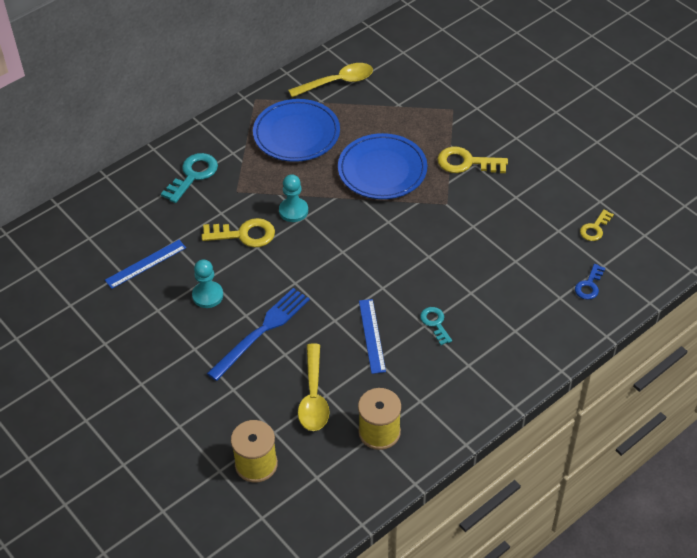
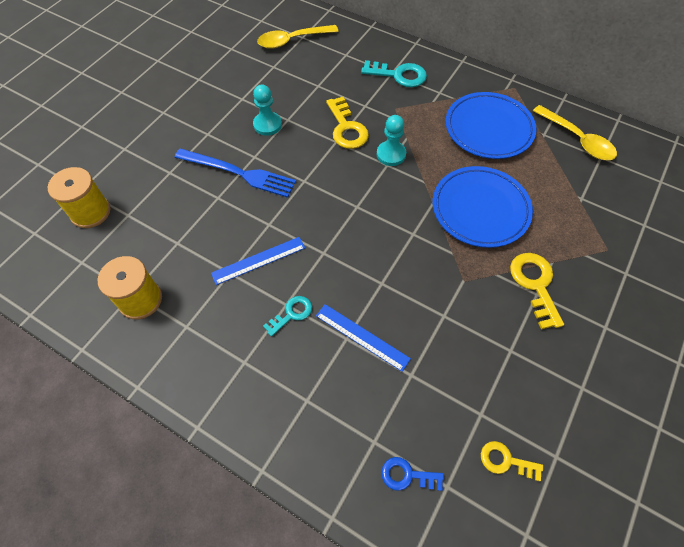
camera: 70 degrees right, 10 degrees up
(145, 264) = (288, 77): blue ruler -> blue ruler (362, 337)
(313, 396) = (173, 233): yellow spoon -> yellow spoon (292, 41)

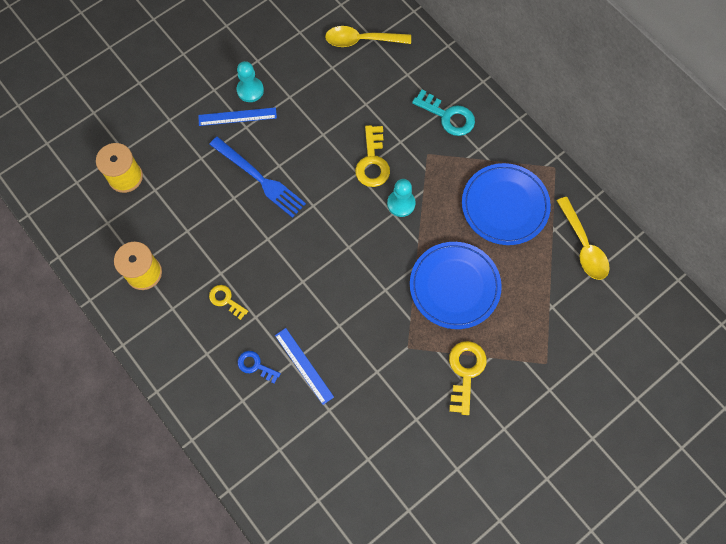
camera: 20 degrees right, 10 degrees up
(258, 260) = (247, 270): blue ruler -> blue ruler (237, 116)
(267, 125) = (302, 134): turquoise pawn -> turquoise pawn (250, 90)
(291, 314) = (256, 327): turquoise key -> none
(407, 475) = (292, 481): blue key -> blue key (255, 366)
(505, 461) = (369, 499): yellow key -> yellow key (226, 300)

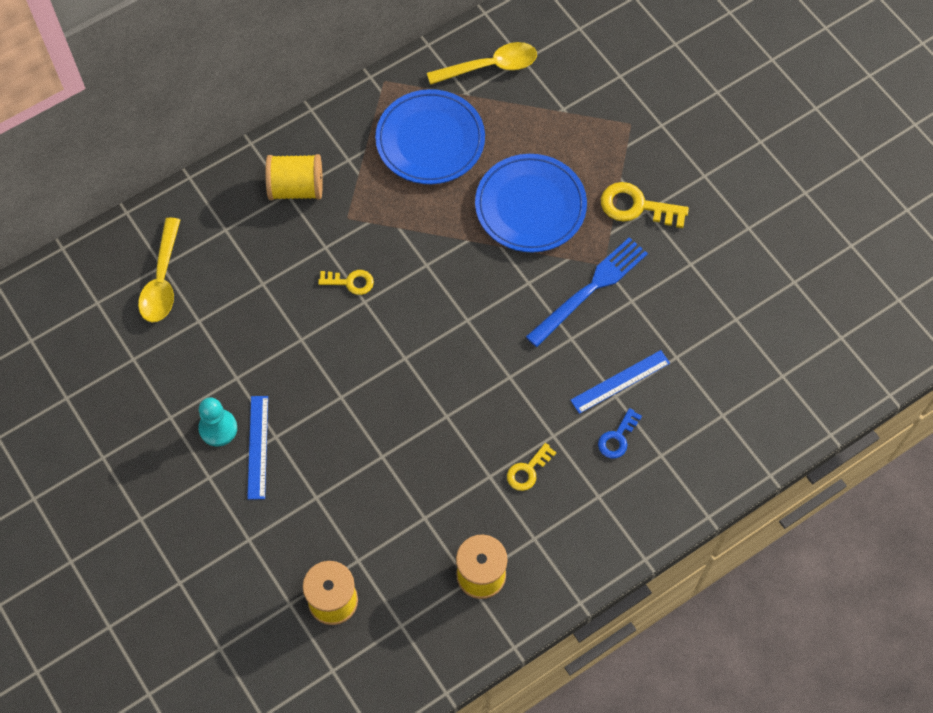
camera: 85 degrees left, 5 degrees down
(259, 178) = (357, 422): blue fork -> blue fork (590, 289)
(372, 162) = (350, 282): yellow key -> yellow key, size x0.61
(401, 204) = (414, 254): turquoise pawn -> none
(448, 116) = (296, 188): turquoise key -> yellow spool

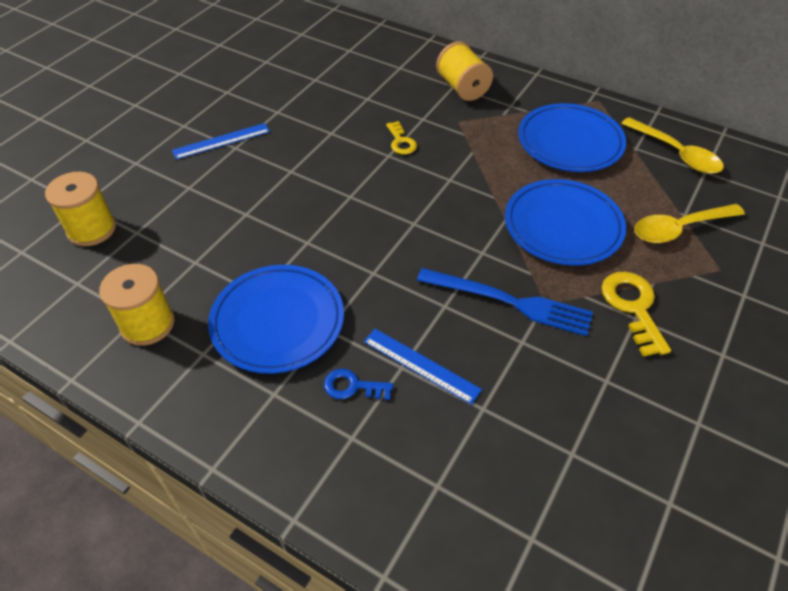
camera: 65 degrees right, 15 degrees down
(162, 280) = (337, 54): yellow spoon -> yellow spoon (679, 228)
(218, 428) = (228, 116): turquoise pawn -> none
(528, 470) = (278, 322): yellow key -> blue plate

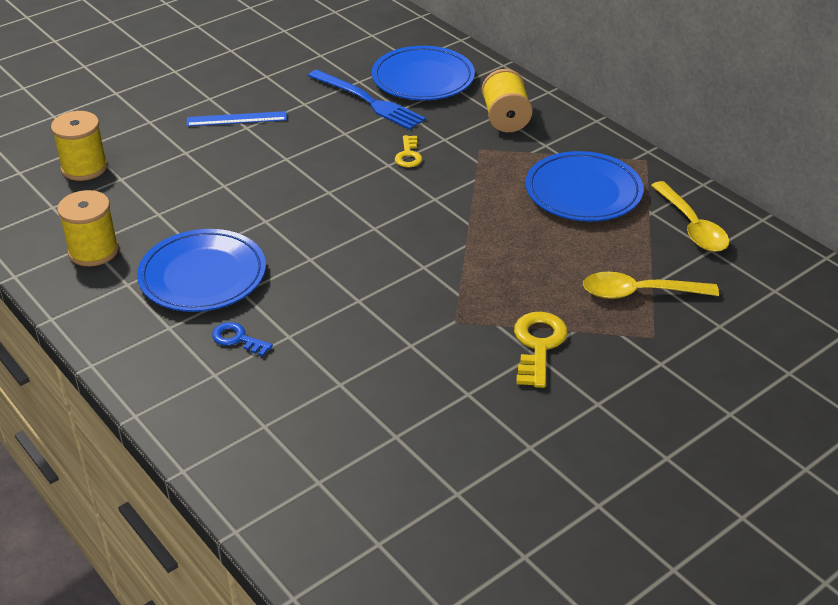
camera: 20 degrees right, 10 degrees down
(421, 365) = (307, 339): blue ruler -> none
(509, 302) = (421, 312): blue fork -> blue fork (368, 101)
(563, 226) = (519, 263): blue plate -> blue plate (423, 79)

